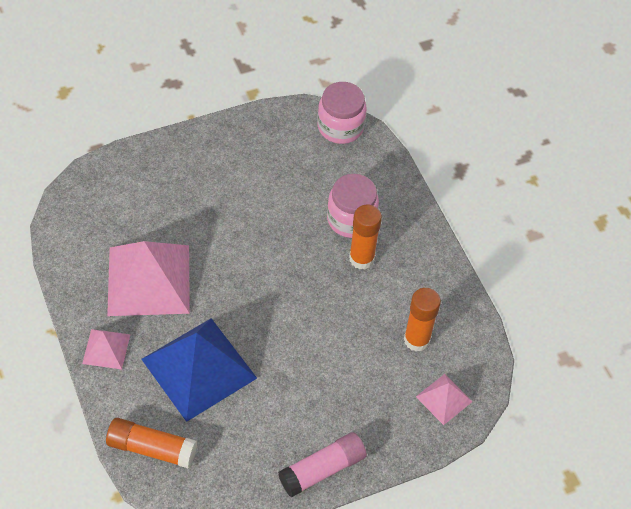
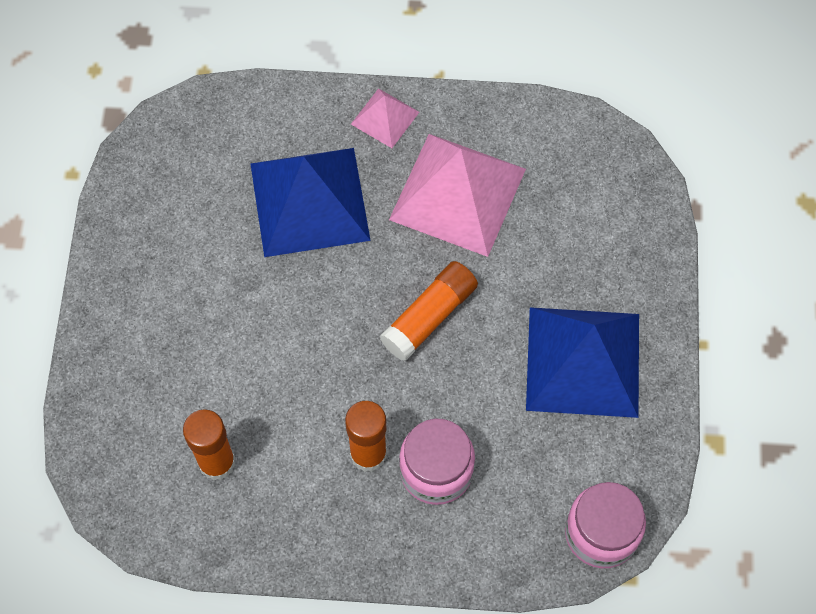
camera: 120 degrees right, 10 degrees up
(152, 448) = (237, 119): orange glue stick -> orange glue stick (429, 317)
(237, 169) = (583, 361): none -> blue pyramid
(322, 469) = (114, 275): pink glue stick -> none
(444, 399) = (122, 453): pink pyramid -> none

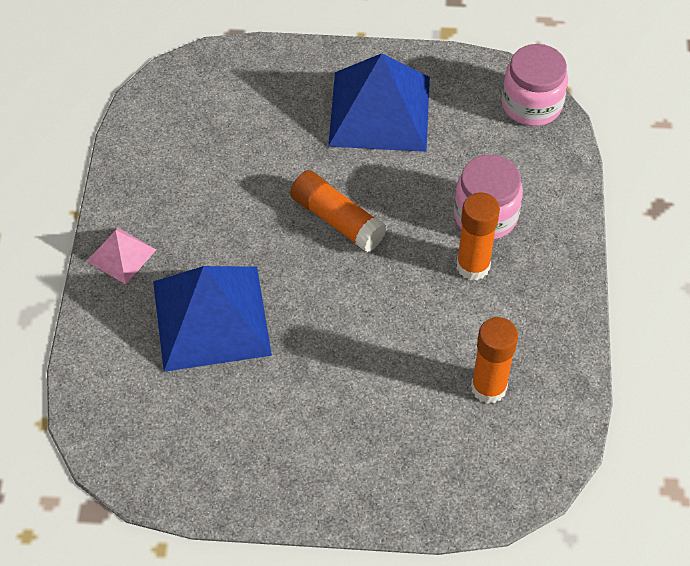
camera: 90 degrees left, 10 degrees down
(457, 194) = (210, 197): pink pyramid -> none

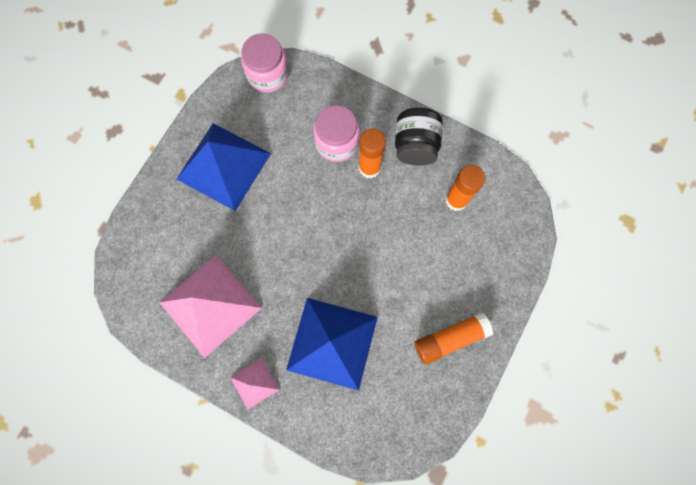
camera: 65 degrees left, 20 degrees up
(196, 171) = (210, 305): none -> pink pyramid
(337, 220) = (296, 231): orange glue stick -> orange glue stick (450, 339)
(538, 307) = (415, 146): none -> black jar

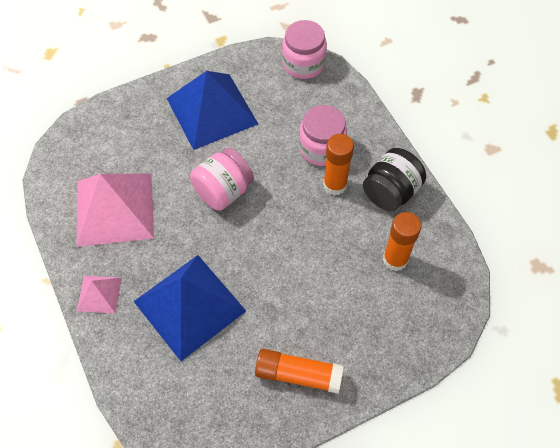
camera: 35 degrees right, 15 degrees down
(287, 231) = (223, 191): none -> pink jar

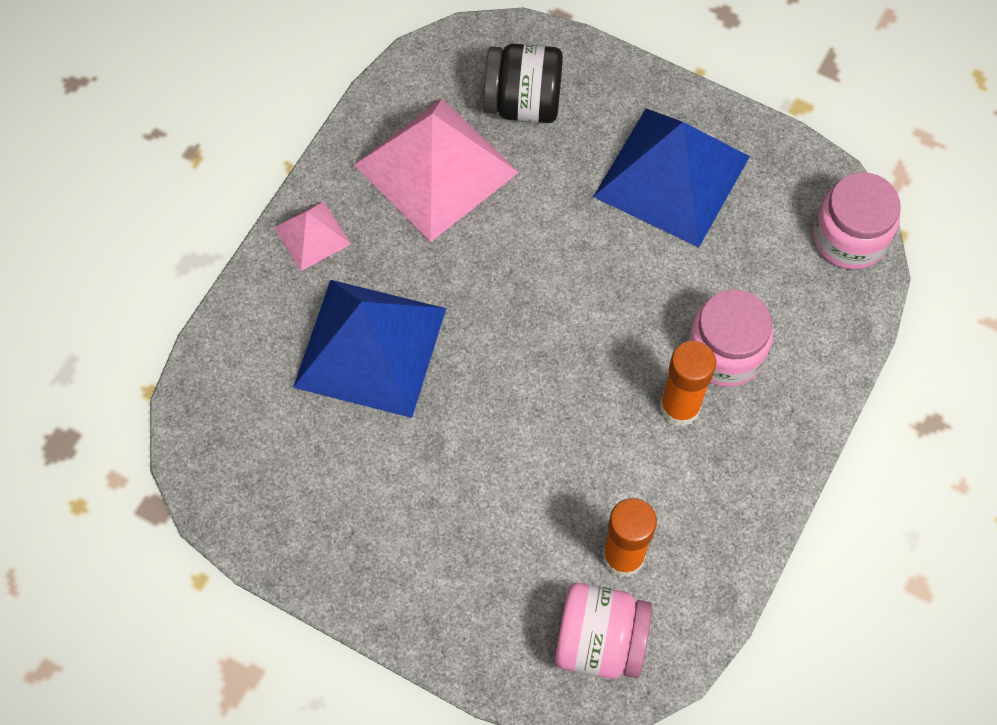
camera: 55 degrees right, 5 degrees up
(223, 191) = (560, 275): pink jar -> pink jar (600, 641)
(298, 374) = (371, 535): orange glue stick -> none
(390, 192) = (726, 487): black jar -> black jar (523, 103)

